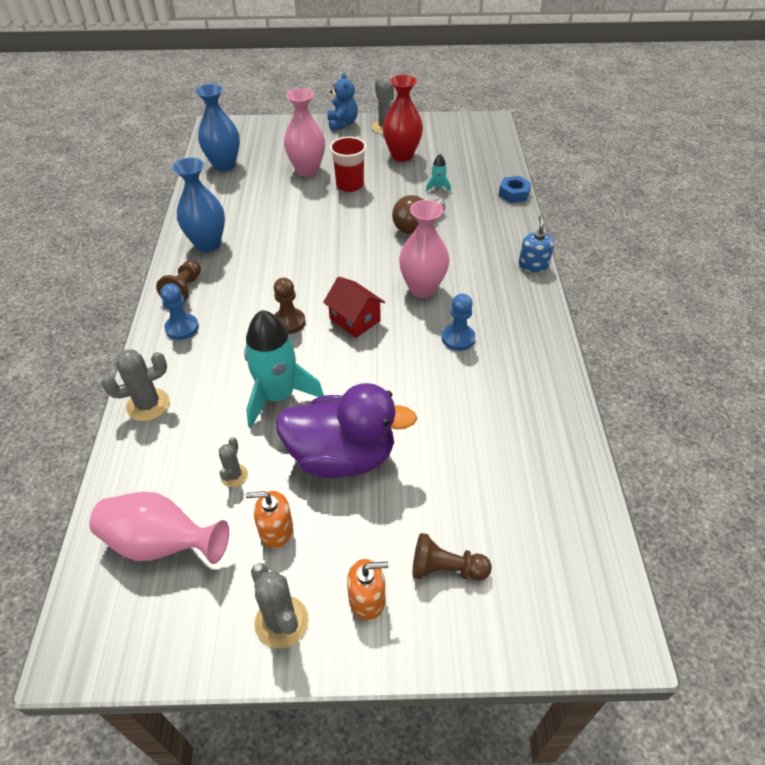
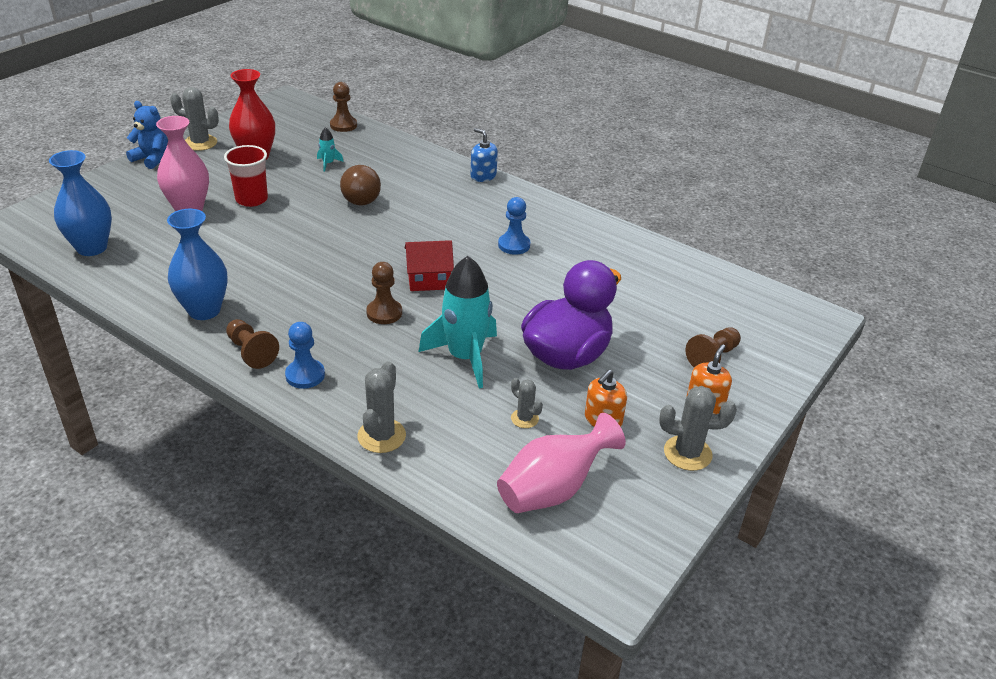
camera: 55 degrees left, 10 degrees down
(422, 288) = (439, 232): pink vase -> none
(497, 163) = (343, 125): none -> brown pawn
(514, 194) = (392, 139): blue nut -> none

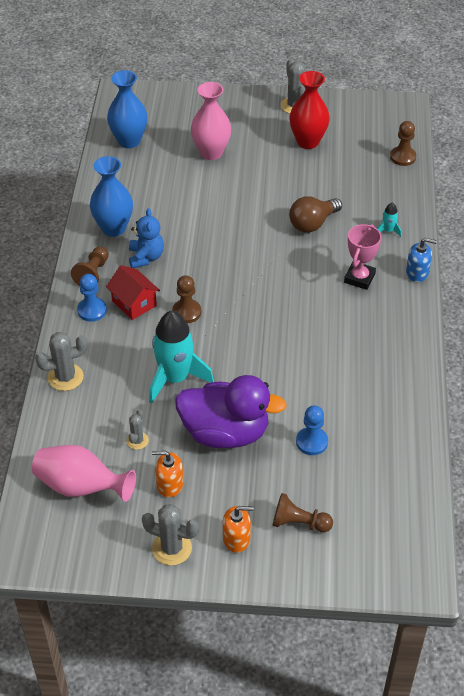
camera: 60 degrees right, 10 degrees up
(152, 159) = (250, 98): blue teddy bear -> blue teddy bear (146, 257)
(251, 199) = (252, 173): red cup -> none
(328, 163) = (339, 181): turquoise rocket -> turquoise rocket (388, 230)
(429, 280) = (245, 314): red house -> red house (134, 303)
(456, 203) = (359, 278): none -> pink trophy
(483, 176) = (417, 272): blue soap dispenser -> blue soap dispenser turned 90 degrees clockwise
(514, 245) = (336, 339): blue pawn -> blue pawn (311, 442)
(687, 453) = (172, 548): grey cactus -> grey cactus turned 45 degrees counterclockwise

